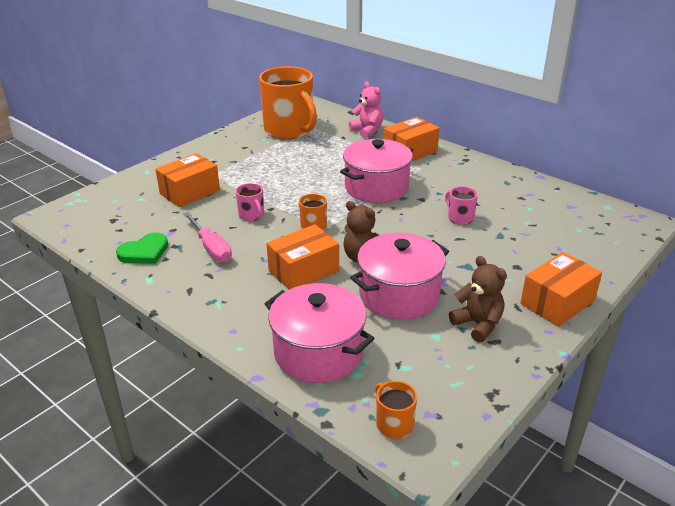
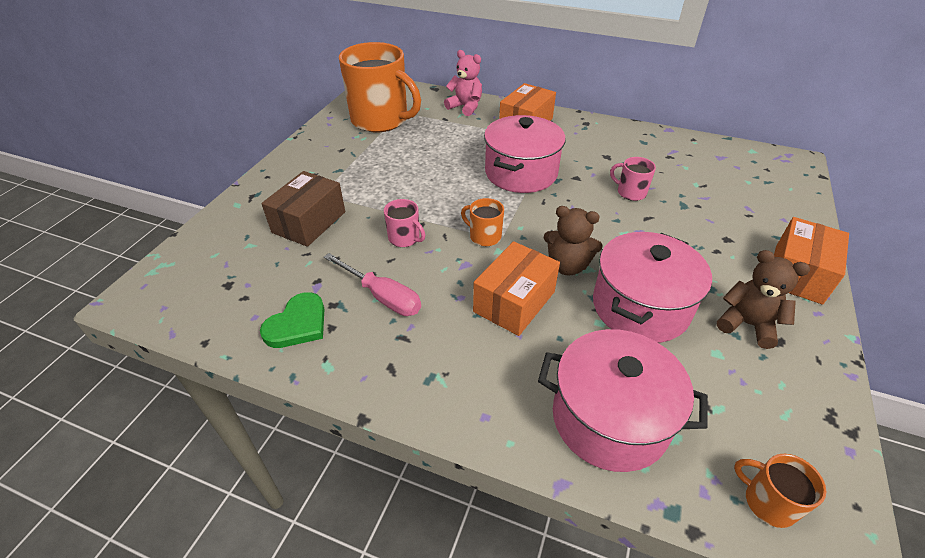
camera: 20 degrees left, 10 degrees up
(190, 192) = (309, 222): orange box -> brown box

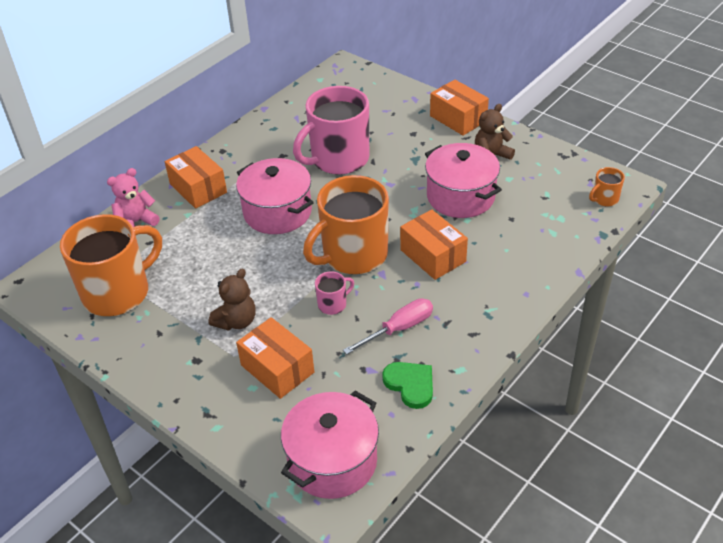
camera: 70 degrees left, 0 degrees up
(309, 222) = (277, 369): brown box -> orange box
(484, 236) = (353, 255): orange mug -> orange mug, size x2.37
(567, 266) = (407, 218): brown teddy bear -> brown teddy bear (236, 321)
(609, 418) = (542, 239): pink pot -> pink pot (332, 461)
(630, 192) = (338, 159): pink mug -> pink mug, size x2.37

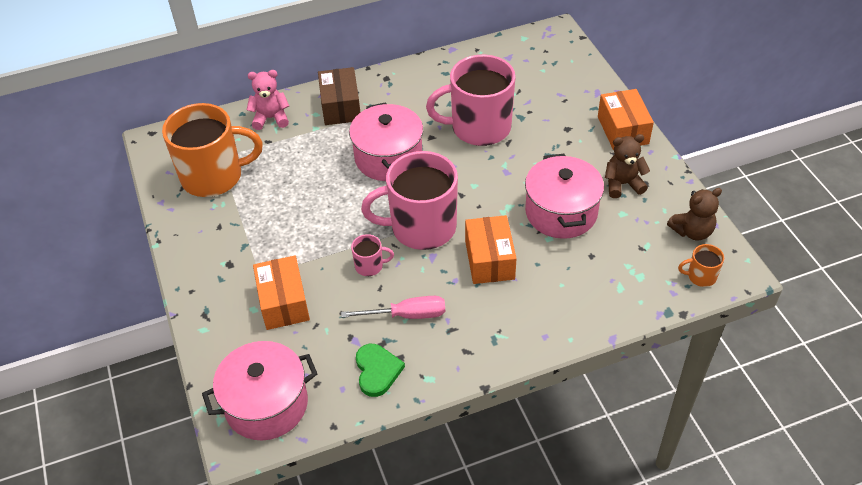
camera: 30 degrees right, 5 degrees up
(198, 188) = (340, 107): orange box -> brown box
(236, 321) = (283, 244): brown teddy bear -> brown teddy bear (692, 231)
(353, 255) = (421, 227): orange mug -> pink mug

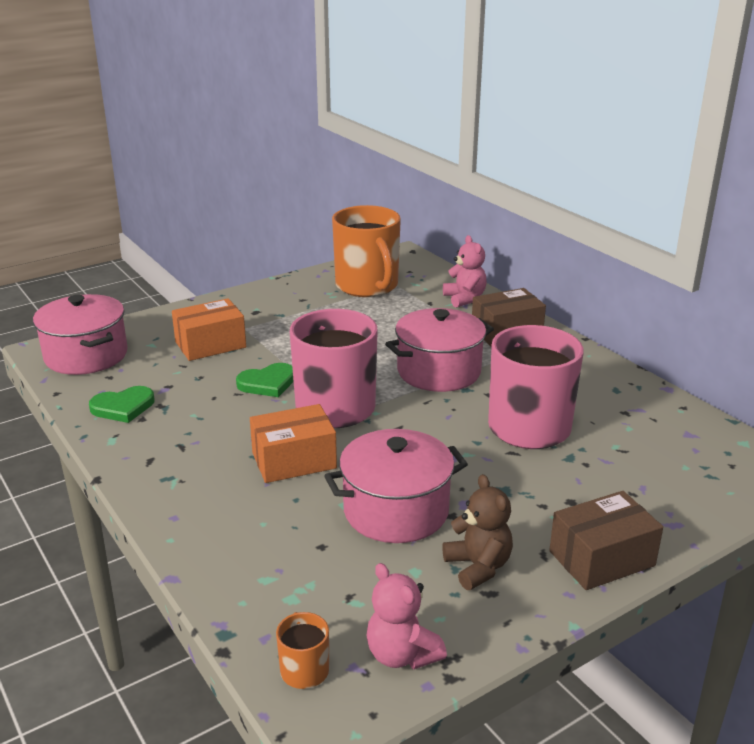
camera: 75 degrees right, 20 degrees down
(370, 266) = (267, 383): pink mug -> green heart
(407, 315) = (200, 415): pink screwdriver -> none
(622, 130) = (601, 558): orange box -> brown box
(692, 231) = (402, 654): brown teddy bear -> pink teddy bear

